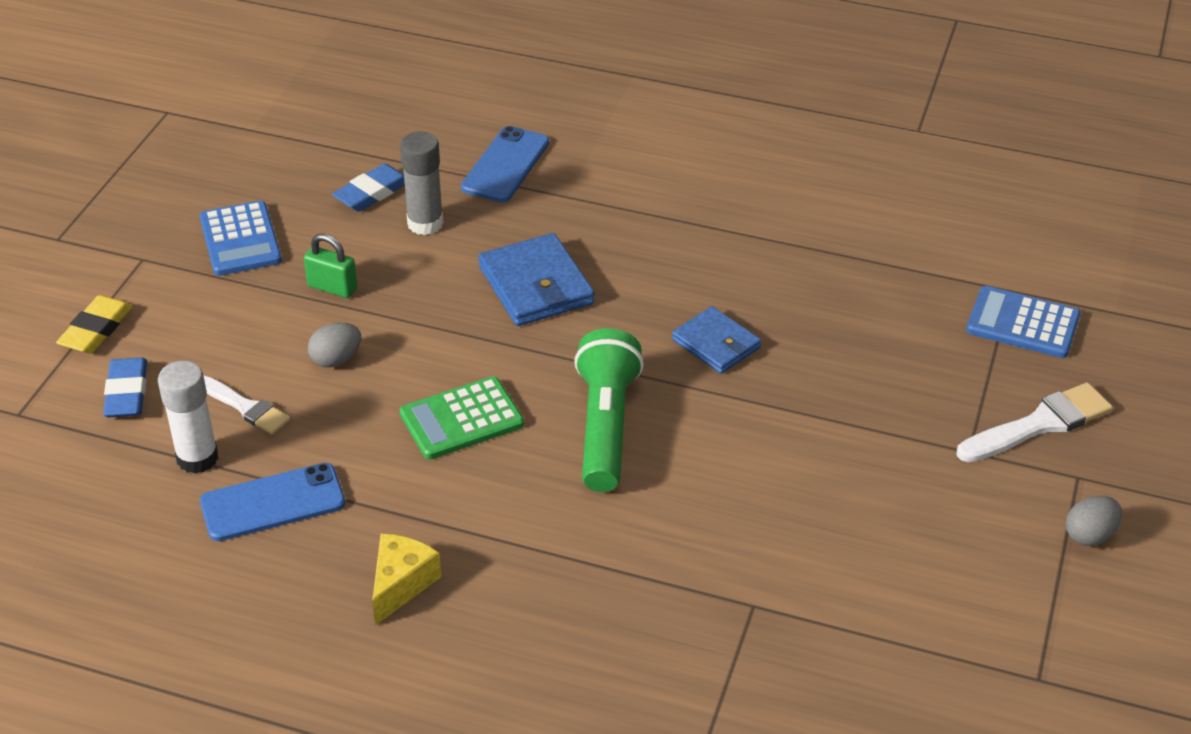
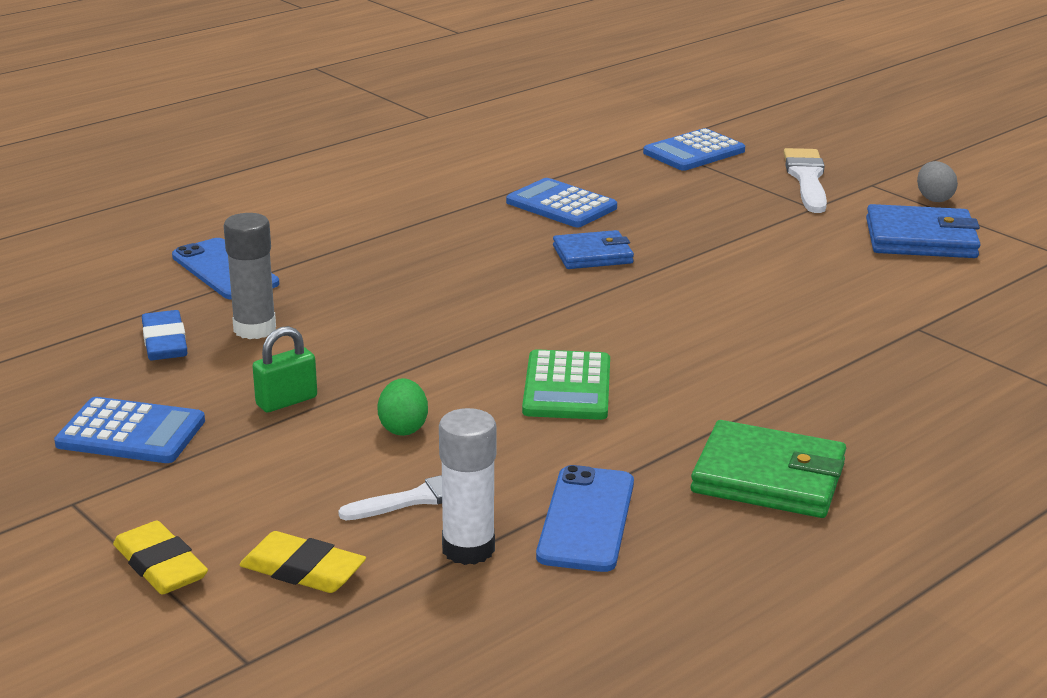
camera: 60 degrees left, 15 degrees down
(127, 392) = (303, 570): blue eraser -> yellow eraser
(336, 359) = (403, 428): grey egg -> green egg
(401, 584) = (768, 477): yellow cheese -> green wallet
(536, 285) = (420, 304): blue wallet -> blue wallet (920, 239)
(606, 426) = (647, 326): green flashlight -> none
(802, 286) = (561, 205): none -> blue calculator

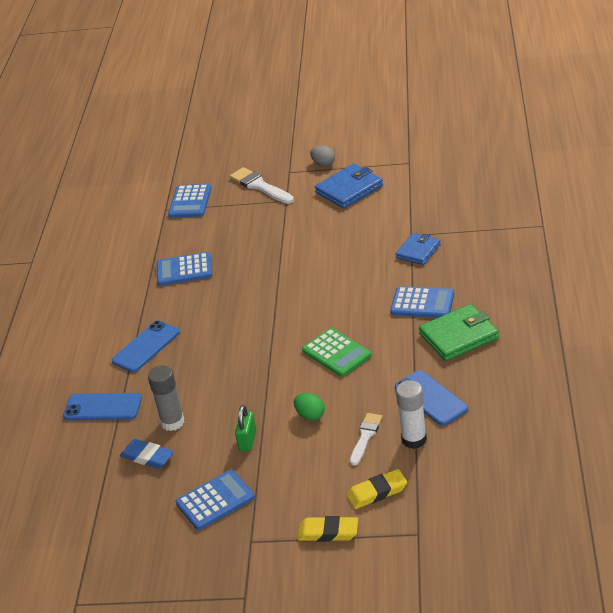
camera: 40 degrees left, 10 degrees up
(377, 246) = (146, 347): none -> blue phone
(592, 255) = (241, 286): blue wallet -> blue wallet (418, 251)
(788, 408) = (422, 303): none -> blue calculator

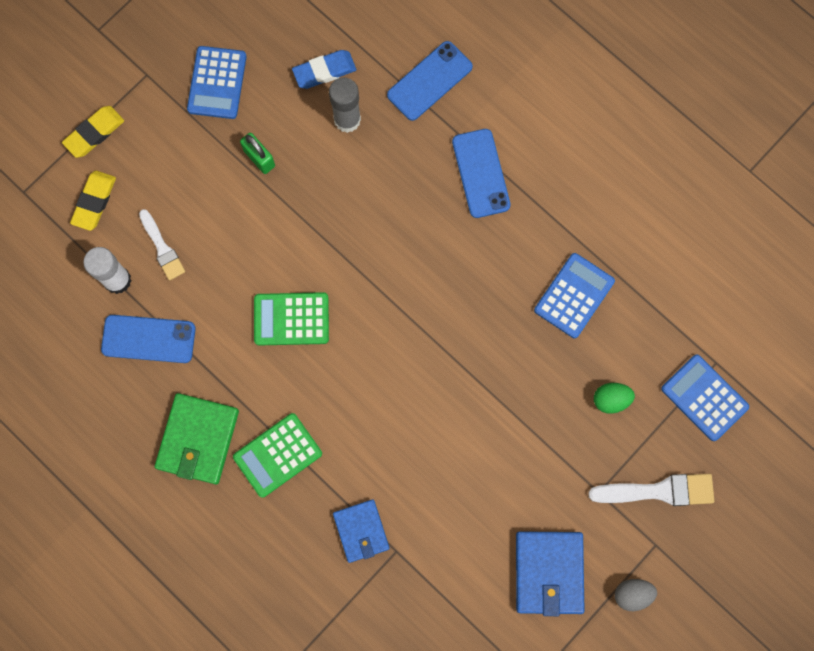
camera: 125 degrees right, 40 degrees up
(310, 415) = (235, 229): green egg -> green egg (611, 399)
(422, 303) = (277, 455): blue calculator -> green calculator

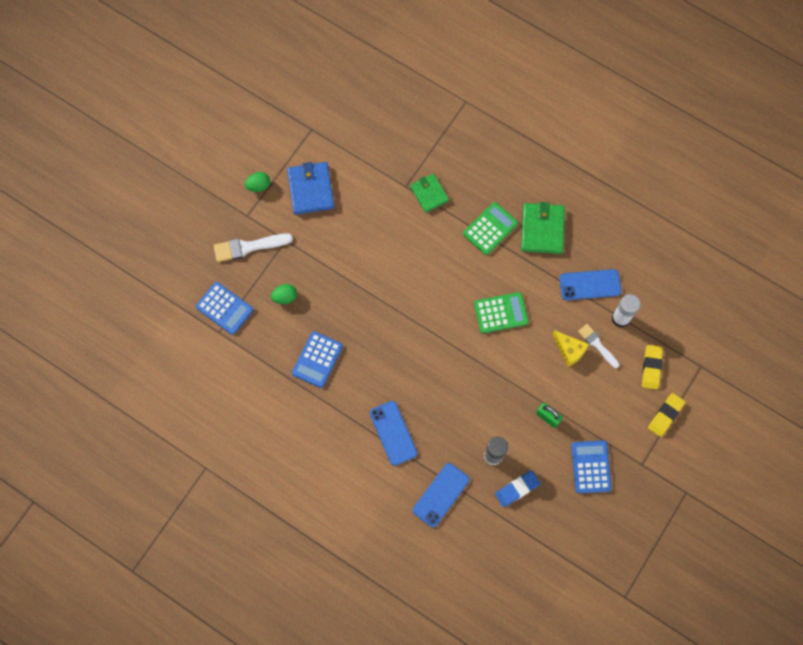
camera: 170 degrees right, 5 degrees down
(204, 246) = (569, 350): none -> yellow cheese
(361, 531) = (429, 194): blue wallet -> green wallet
(632, 594) = (258, 186): grey egg -> green egg

